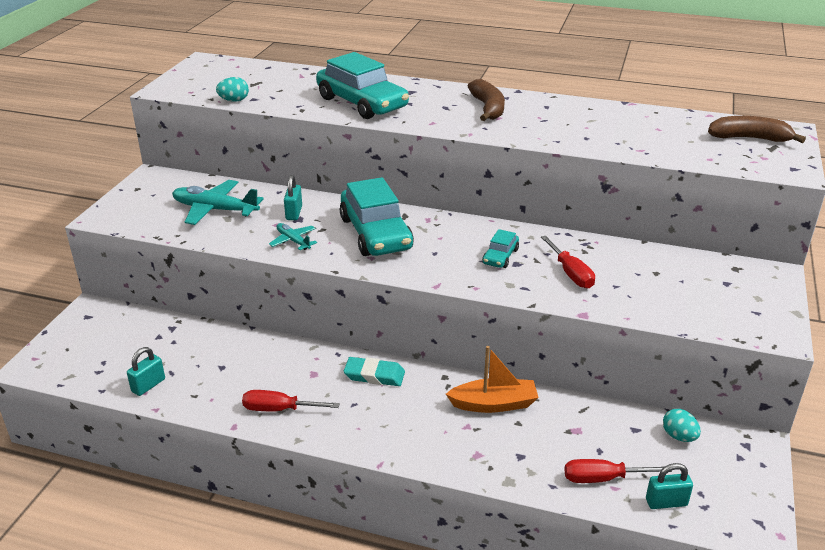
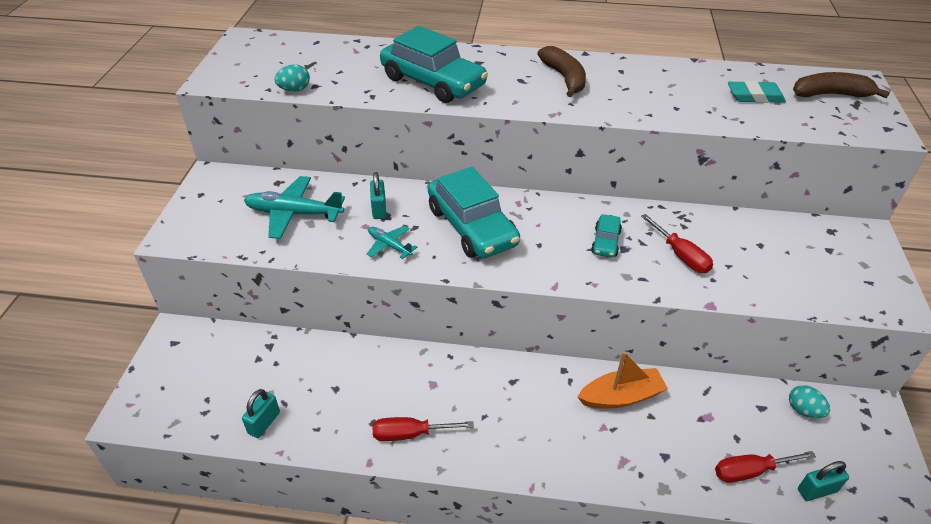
camera: 10 degrees left, 10 degrees up
(374, 375) = (494, 378): turquoise eraser -> turquoise eraser (755, 96)

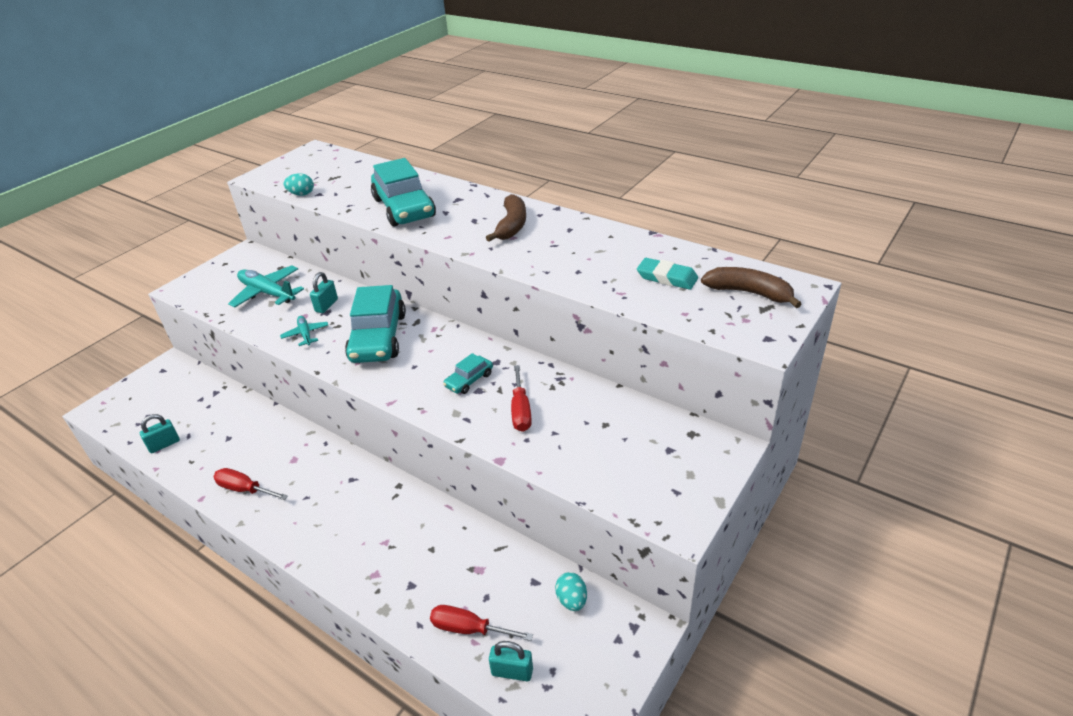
camera: 30 degrees right, 5 degrees down
(621, 396) = (422, 524): orange boat -> none

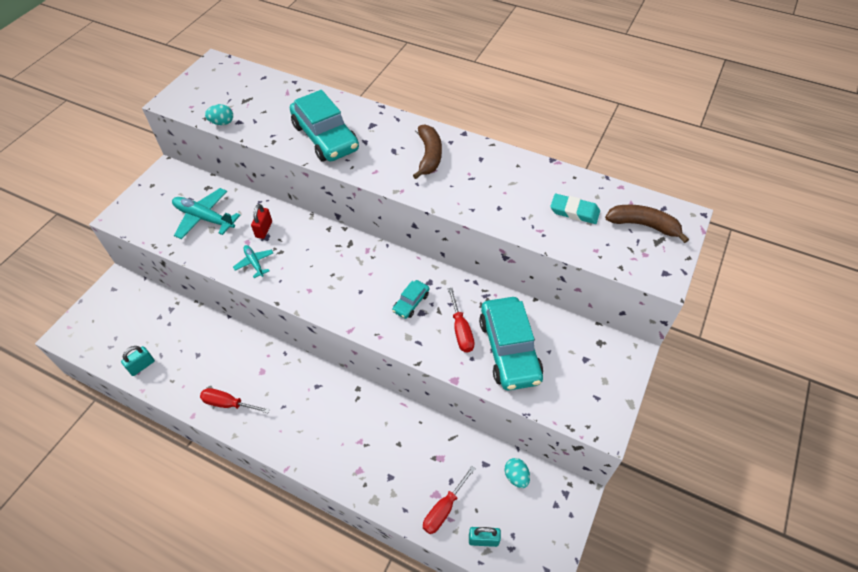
camera: 10 degrees left, 15 degrees up
(326, 305) = (264, 229): turquoise padlock -> red padlock
(378, 337) = (320, 262): turquoise car -> turquoise car (509, 350)
(469, 629) = (444, 509): red screwdriver -> red screwdriver turned 60 degrees counterclockwise

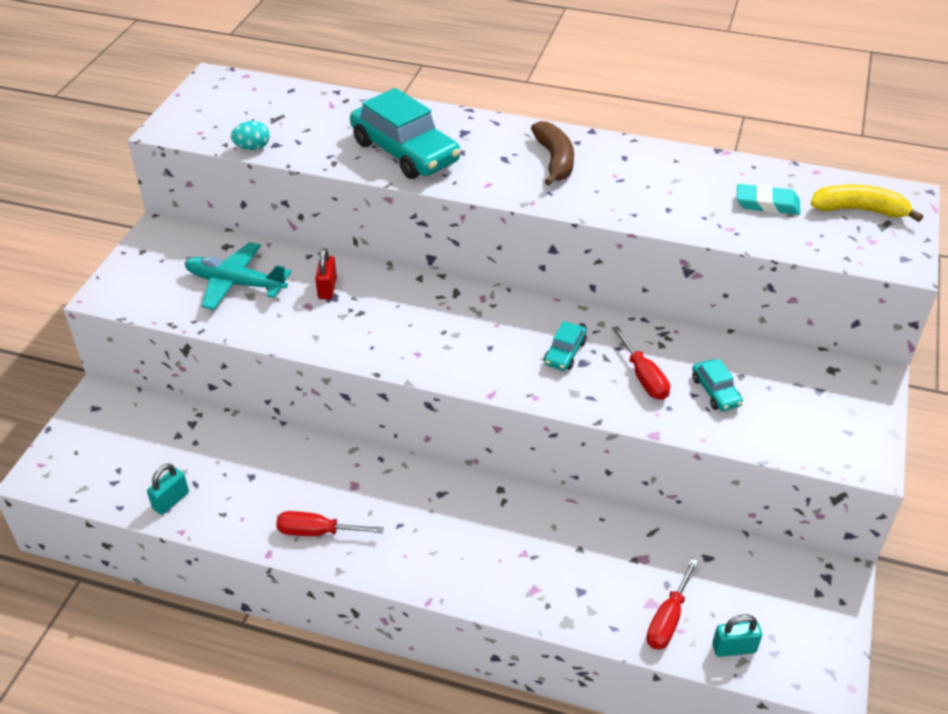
camera: 10 degrees left, 10 degrees down
(254, 263) = (328, 330): turquoise plane -> none
(509, 350) = (715, 392): turquoise car -> turquoise car, size x0.47
(516, 476) = (754, 566): turquoise egg -> none
(643, 225) = (859, 210): brown banana -> yellow banana

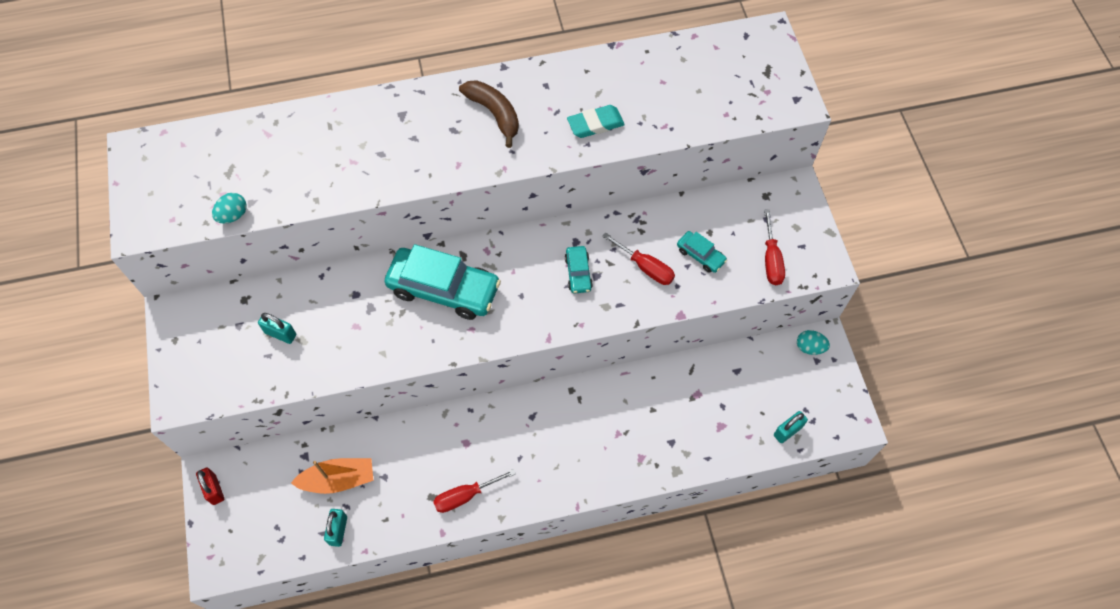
camera: 30 degrees left, 20 degrees up
(206, 458) = (338, 479): none -> orange boat
(235, 283) = (280, 334): turquoise plane -> turquoise padlock
(327, 288) = (359, 301): red padlock -> red padlock (214, 489)
(405, 152) = (367, 160): turquoise car -> turquoise car (444, 289)
(668, 619) = (737, 432): red screwdriver -> red screwdriver (771, 260)
(767, 204) = (677, 87): turquoise eraser -> turquoise eraser (595, 124)
(817, 575) = (809, 347): none -> turquoise egg
(859, 210) = (744, 64): yellow banana -> none

